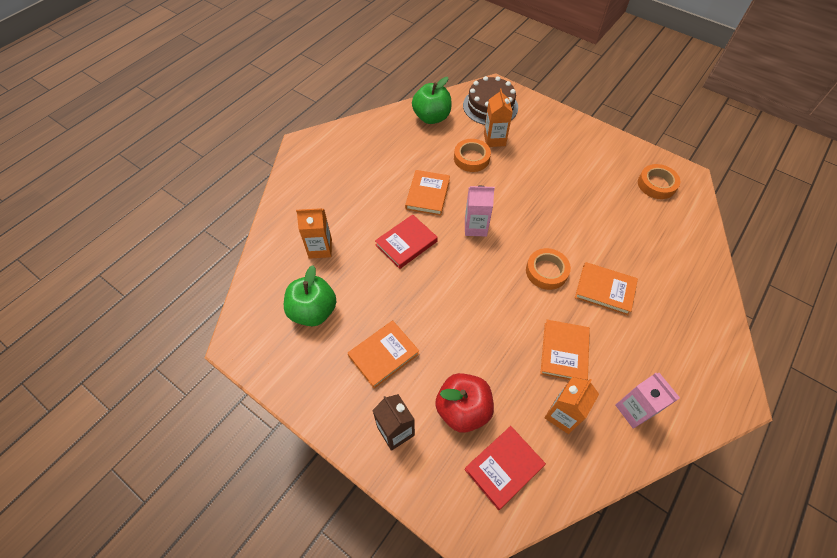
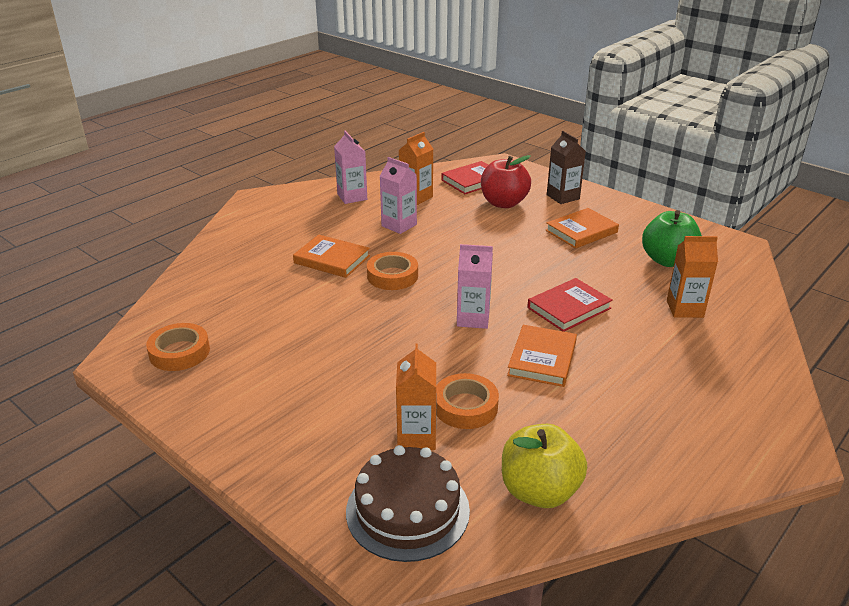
camera: 175 degrees left, 25 degrees down
(431, 117) = (539, 491): green apple -> yellow apple
(564, 352) = (399, 225): orange book -> pink carton

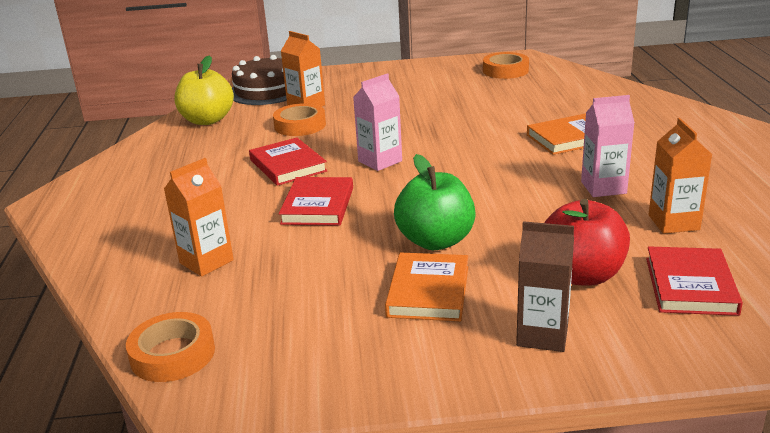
camera: 135 degrees right, 5 degrees down
(352, 197) = (720, 186): pink carton -> none
(392, 276) = (499, 153): orange tape -> orange tape (173, 354)
(542, 359) = (288, 165): orange book -> red book
(667, 260) = (278, 311): green apple -> green apple (435, 241)

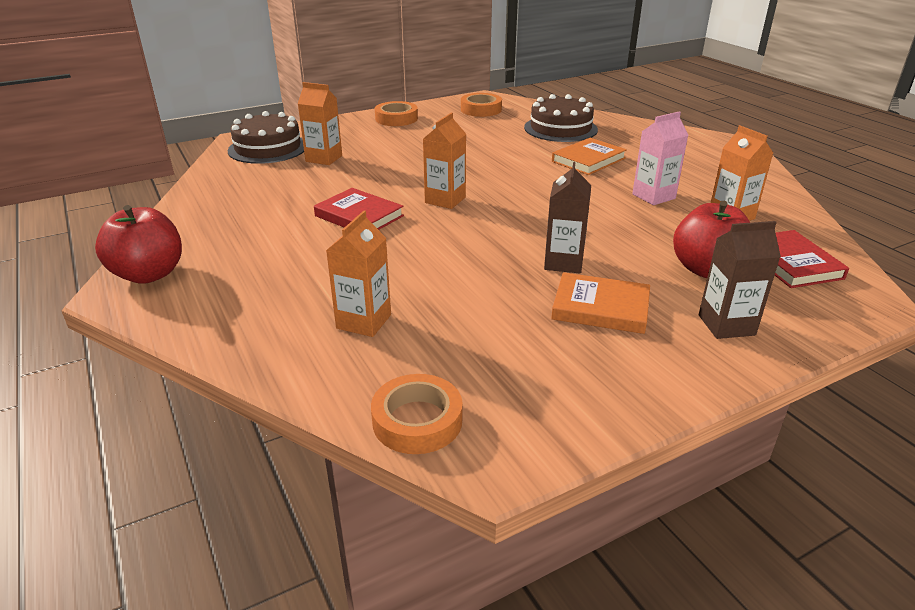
camera: 25 degrees left, 5 degrees up
(82, 191) = (149, 274): none -> red apple
(207, 120) = (230, 183): yellow apple -> none
(300, 125) = (335, 177): orange tape -> orange tape (396, 119)
(318, 205) = (425, 249): red book -> none
(380, 161) = (445, 200): pink carton -> orange carton
(428, 291) = (600, 307): orange book -> orange book turned 60 degrees counterclockwise
(435, 241) = (563, 262): green apple -> brown carton
(573, 100) = (560, 128): none -> brown cake

